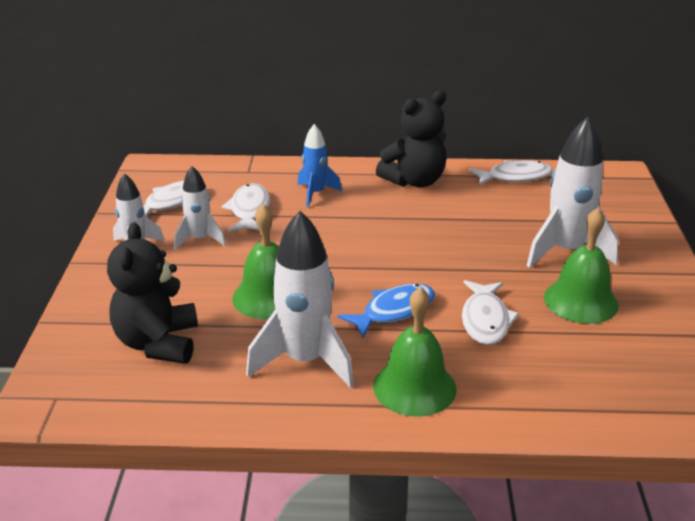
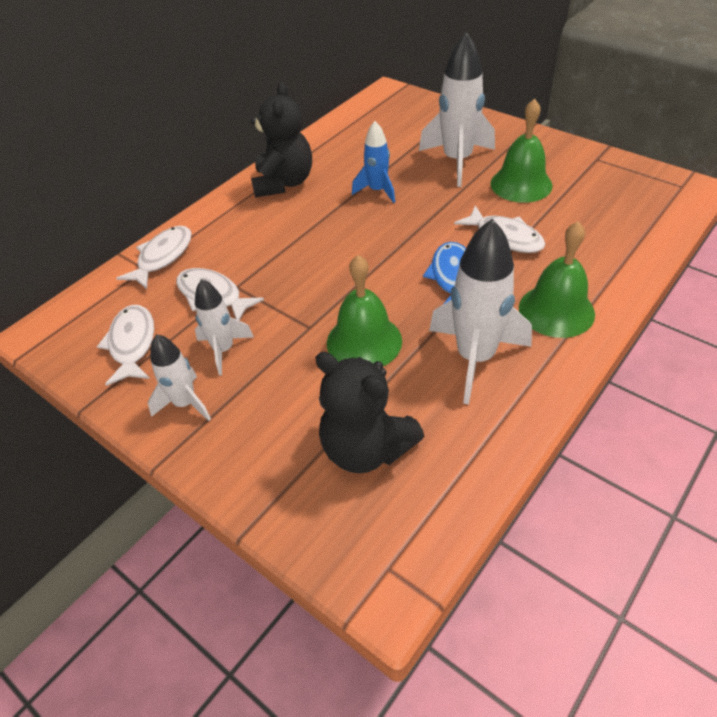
camera: 50 degrees left, 15 degrees up
(315, 193) = (235, 244): blue rocket -> blue rocket (377, 191)
(515, 177) = (338, 135): white fish -> white fish (163, 257)

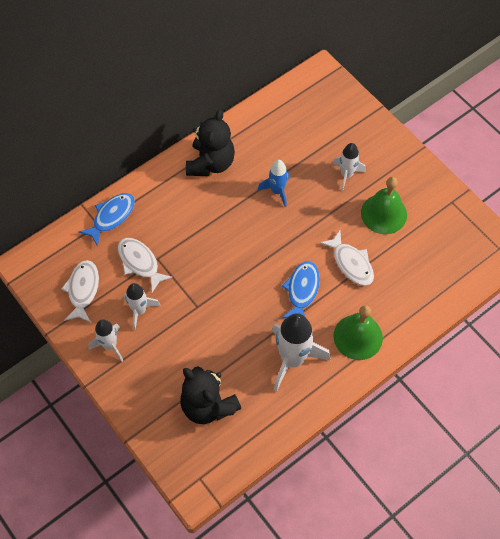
camera: 10 degrees right, 15 degrees up
(163, 257) = (111, 217): white fish -> blue fish
(364, 341) = (228, 328): green bell -> none
(457, 161) = (346, 175): white rocket -> white rocket, size x0.58

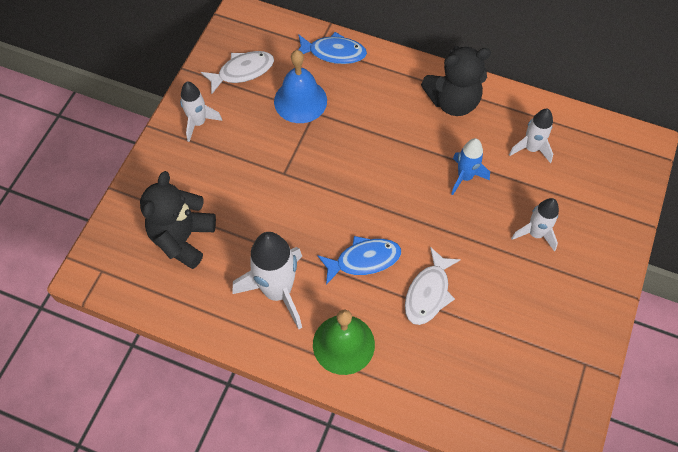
camera: 60 degrees right, 0 degrees up
(139, 310) = (249, 127): white rocket -> white rocket (531, 148)
(140, 263) = (300, 101): white fish -> blue bell
(384, 213) = (514, 296): green bell -> none

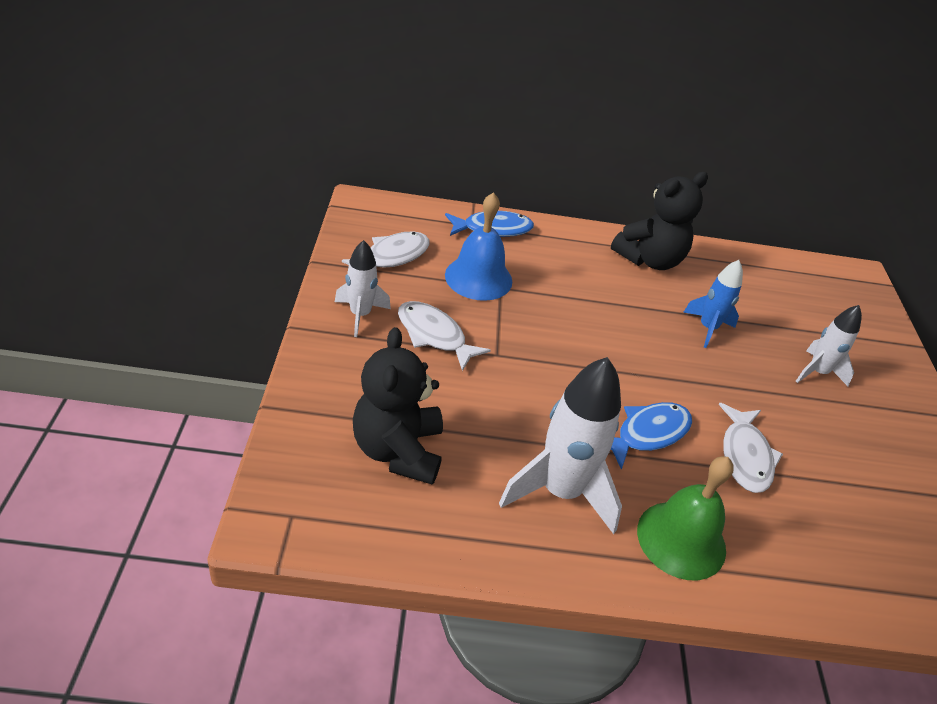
camera: 25 degrees left, 20 degrees down
(244, 149) = (434, 335): none -> white fish
(531, 148) = (757, 293): white rocket -> none

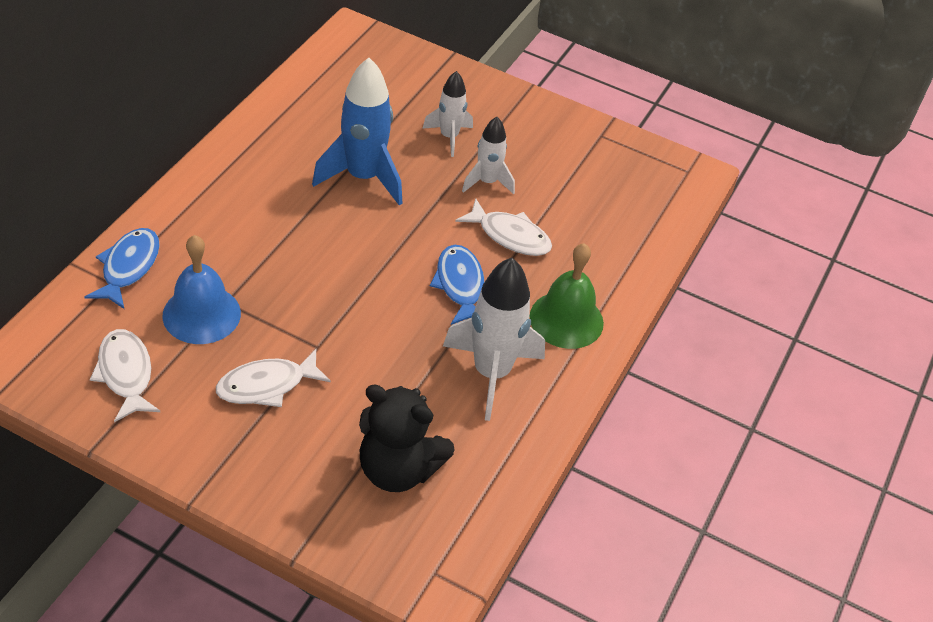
camera: 65 degrees left, 5 degrees up
(360, 315) = (204, 436): white rocket -> white rocket (487, 182)
(649, 260) = (250, 166): black teddy bear -> none
(707, 328) = (363, 177): blue rocket -> blue rocket, size x1.73

